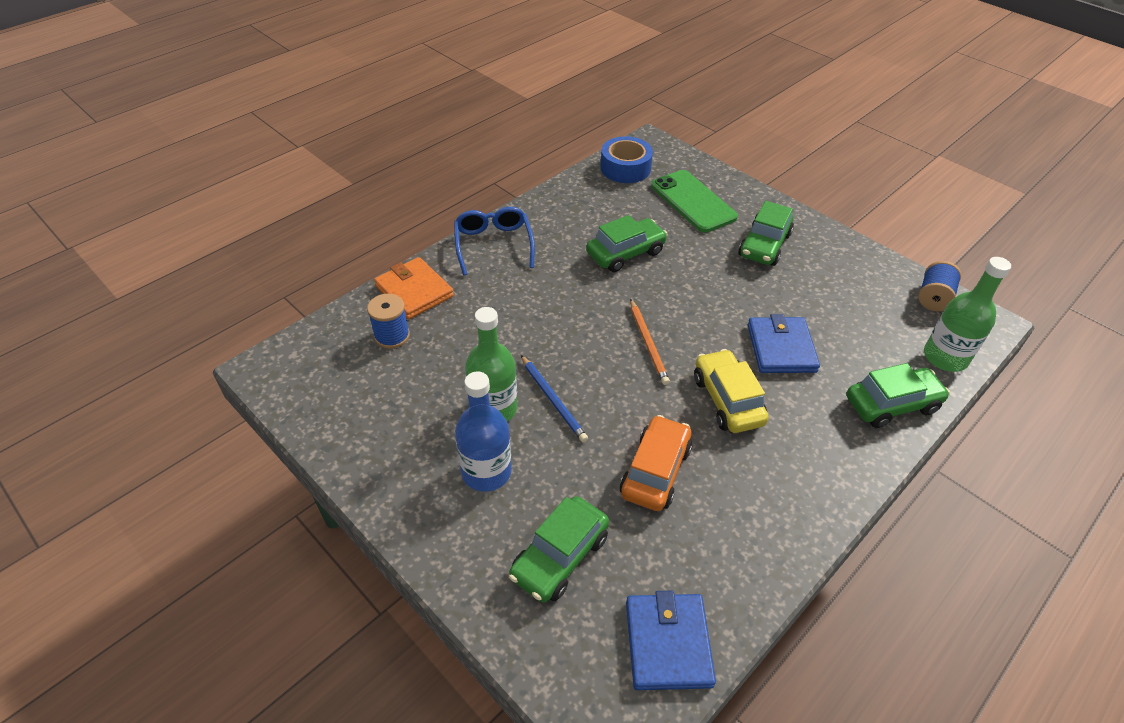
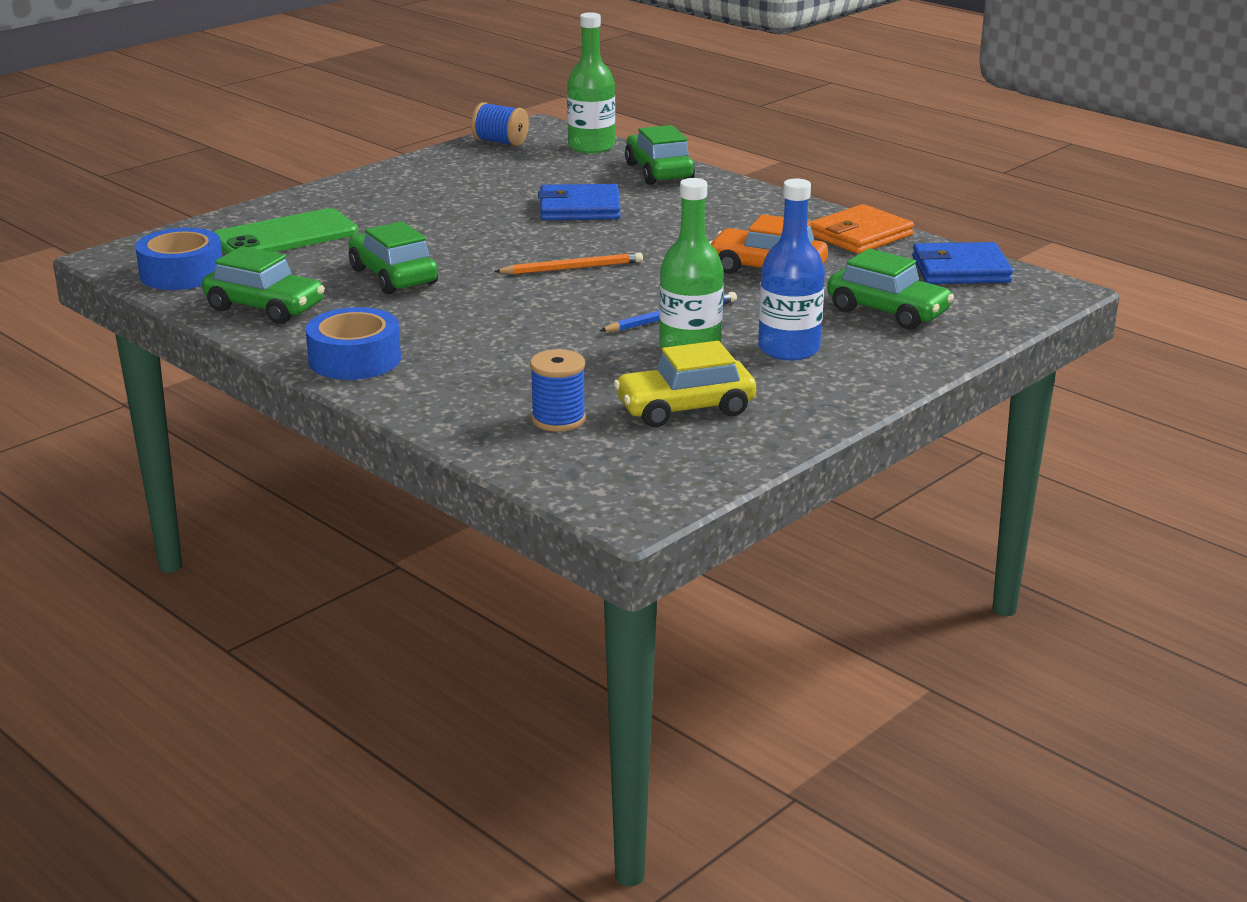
camera: 90 degrees left, 20 degrees down
(414, 291) = (458, 410): orange wallet -> orange wallet (860, 235)
(493, 245) = (355, 359): blue glasses -> blue tape
(727, 400) = (661, 235): yellow car -> yellow car (685, 408)
(764, 245) = (393, 204): green car -> green car (265, 308)

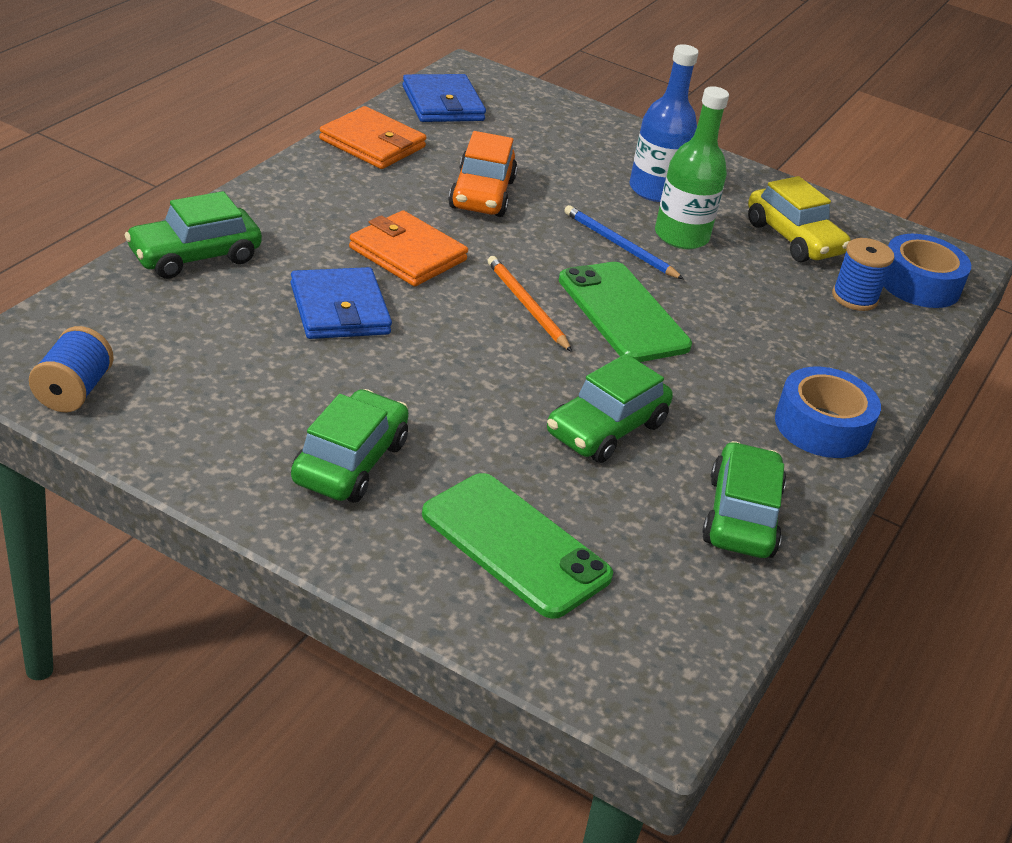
camera: 110 degrees left, 10 degrees up
(182, 273) = (681, 618): blue tape -> blue tape (919, 284)
(554, 303) = (623, 313): none -> green phone
(591, 147) = (93, 310): green bottle -> none
(659, 234) = (407, 254): none -> orange wallet
(887, 312) = (553, 142): green car -> green car (350, 462)

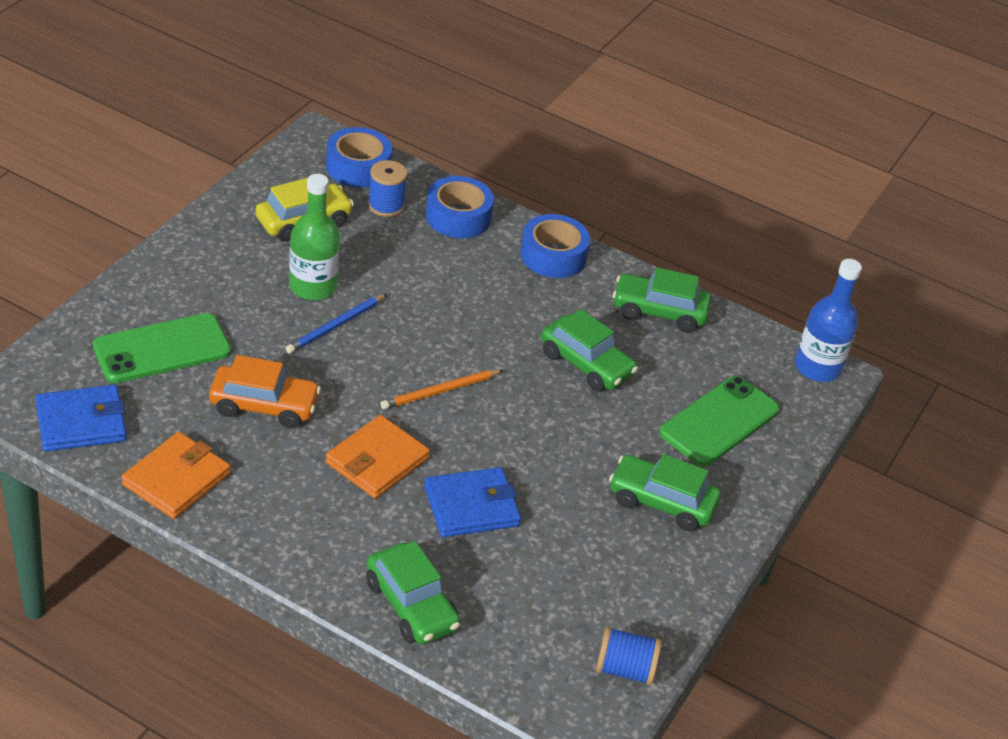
camera: 90 degrees left, 5 degrees up
(623, 313) = (437, 337): green phone -> green phone (162, 349)
(655, 190) = (236, 291): blue bottle -> blue bottle (817, 367)
(863, 352) = (458, 217): none -> blue tape

